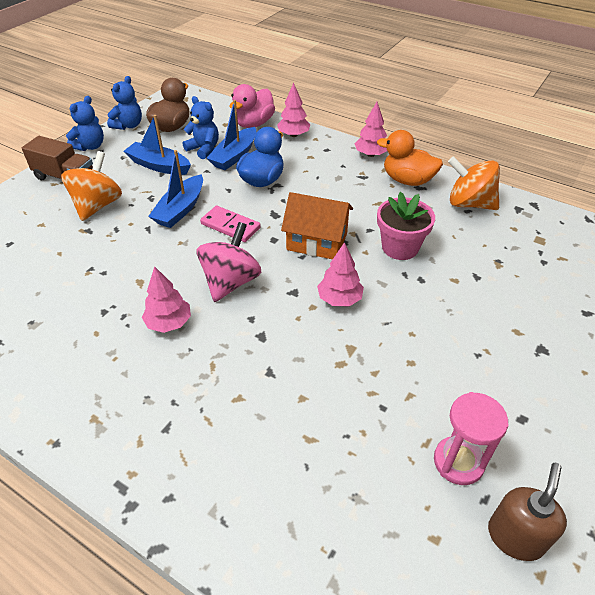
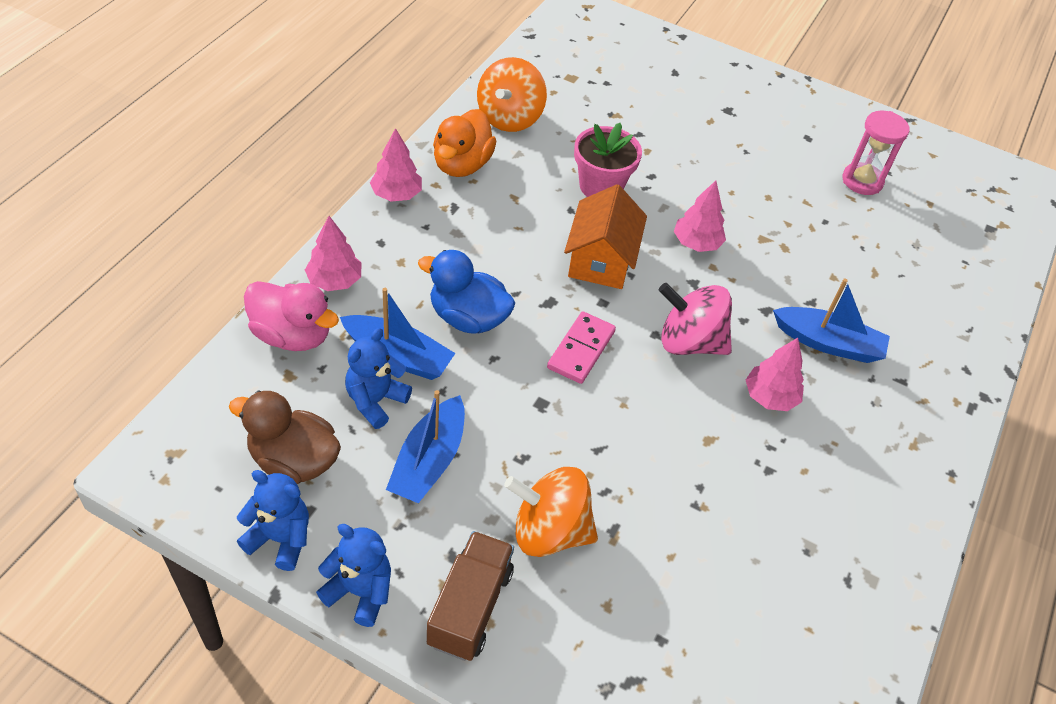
camera: 100 degrees left, 5 degrees up
(180, 209) = (549, 413): blue boat -> blue boat (828, 343)
(515, 536) = (911, 161): brown soap dispenser -> none

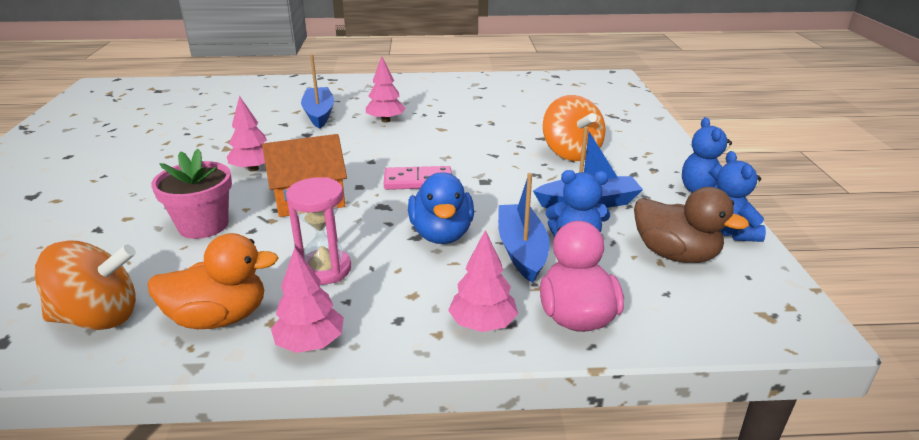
camera: 115 degrees left, 20 degrees down
(293, 461) = (675, 254): brown duck -> brown duck turned 45 degrees counterclockwise
(470, 607) = (650, 159): brown truck -> none
(689, 342) = (365, 149): pink spinning top -> none
(862, 181) = (124, 129): pink hourglass -> pink hourglass (325, 269)

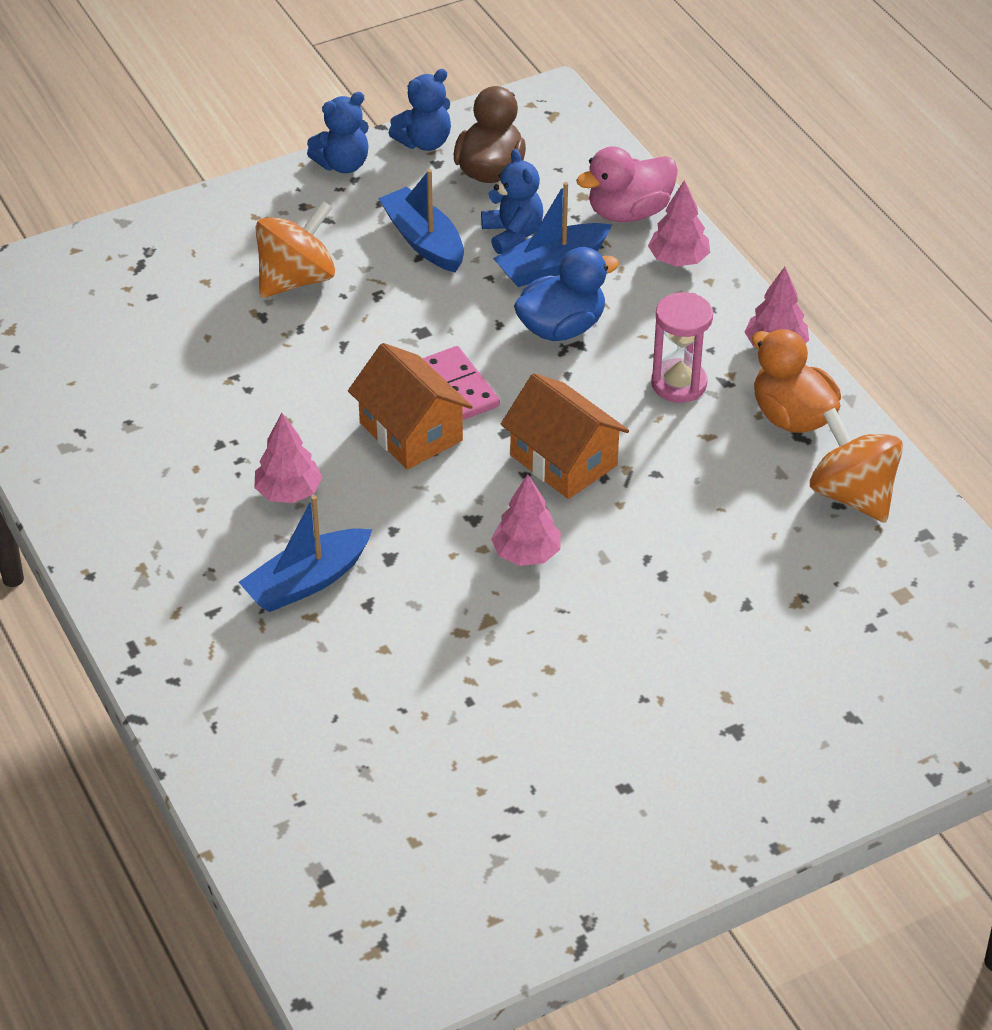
camera: 115 degrees left, 15 degrees up
(203, 225) = (676, 518): pink flower pot -> none
(394, 158) = (411, 432): none -> orange house

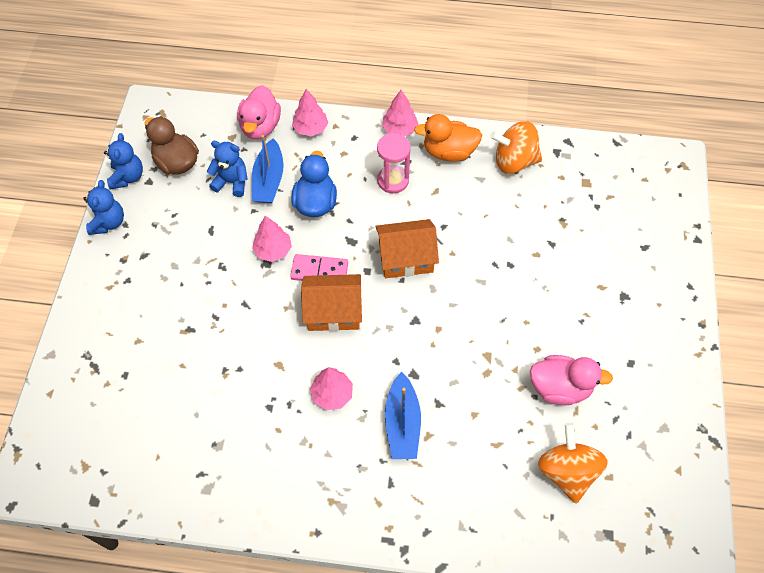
camera: 55 degrees left, 15 degrees up
(296, 279) = (176, 296): orange spinning top -> orange spinning top (567, 471)
(423, 241) = (201, 222): blue boat -> none
(508, 723) = (560, 388): none -> pink duck
(526, 554) = (456, 312): pink tree -> pink tree (273, 250)

